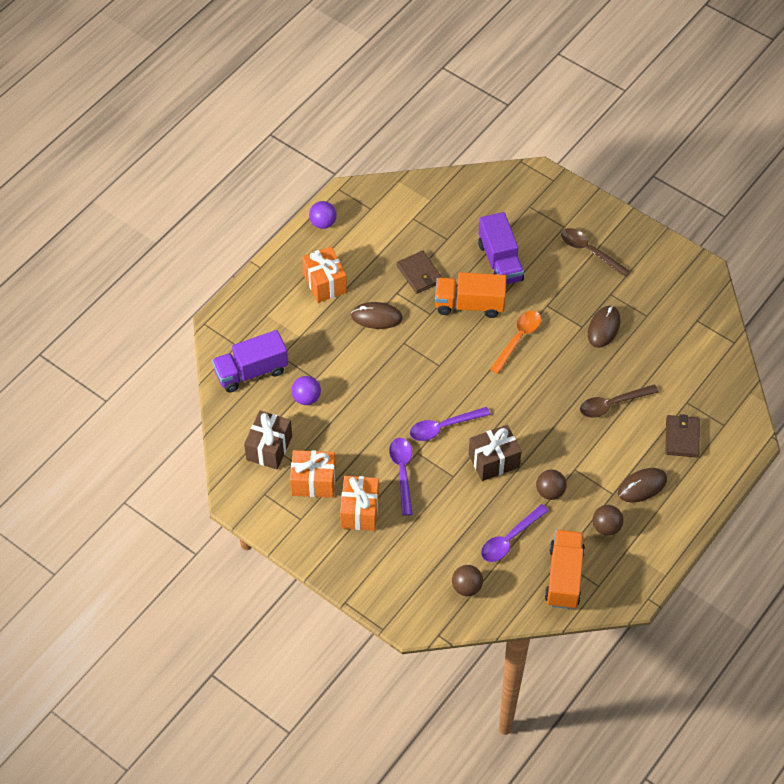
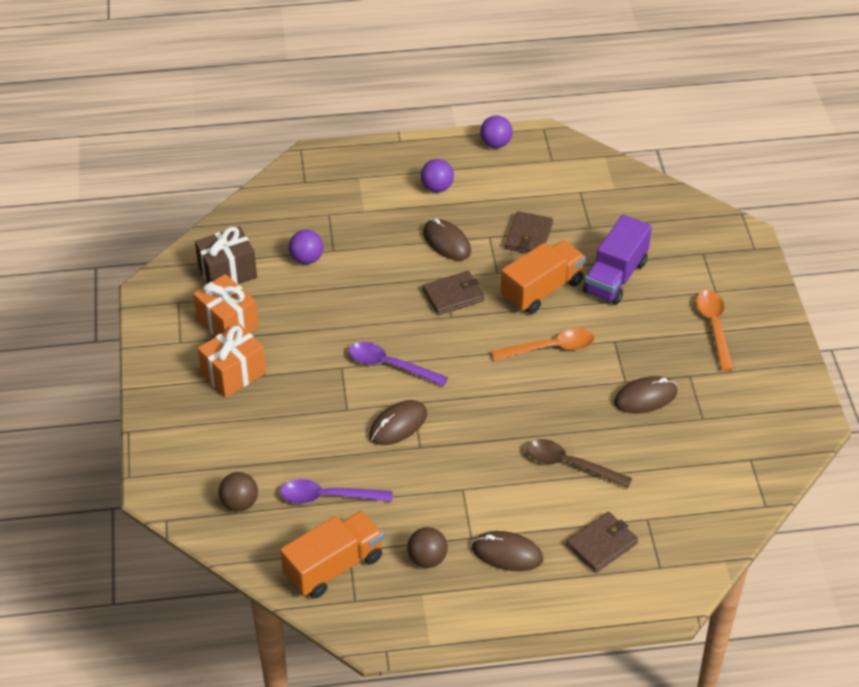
camera: 45 degrees right, 10 degrees down
(251, 371) = (290, 208): purple truck -> none
(325, 283) = (437, 188): orange gift -> purple ball
(402, 472) = (308, 372): purple spoon -> none
(423, 350) = (453, 295): none -> brown wallet
(469, 304) = (542, 290): orange truck -> orange truck turned 90 degrees clockwise
(493, 461) = (398, 425): brown gift -> brown mouse
(550, 492) = (415, 489): brown ball -> none
(589, 251) = (714, 327): brown spoon -> orange spoon

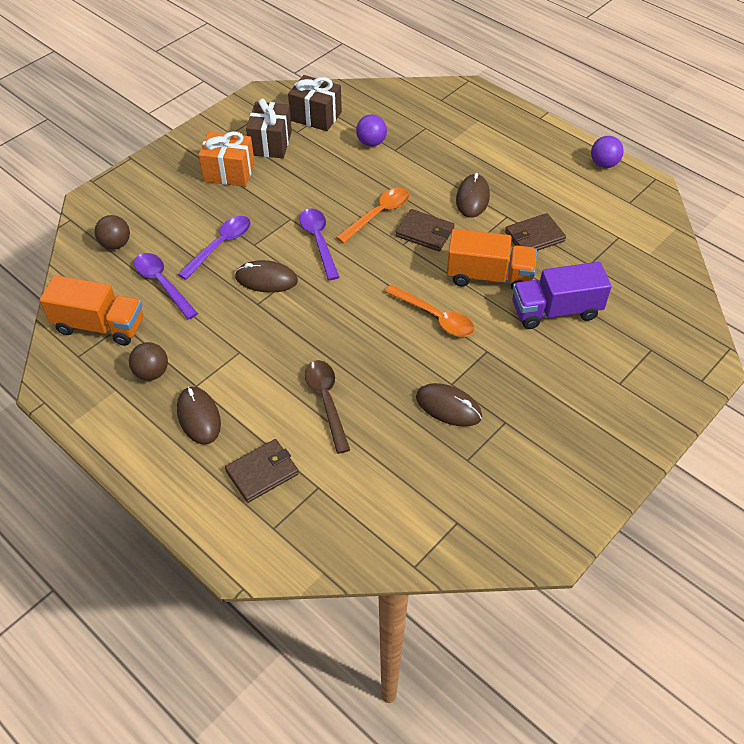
camera: 50 degrees right, 5 degrees up
(227, 323) = (271, 143): orange gift -> brown gift
(323, 432) = (220, 245): none -> purple spoon
(437, 188) = (519, 162): purple ball -> none
(601, 544) = (262, 472): brown wallet -> brown wallet turned 45 degrees counterclockwise
(714, 327) = (578, 406): orange spoon -> orange spoon (378, 214)

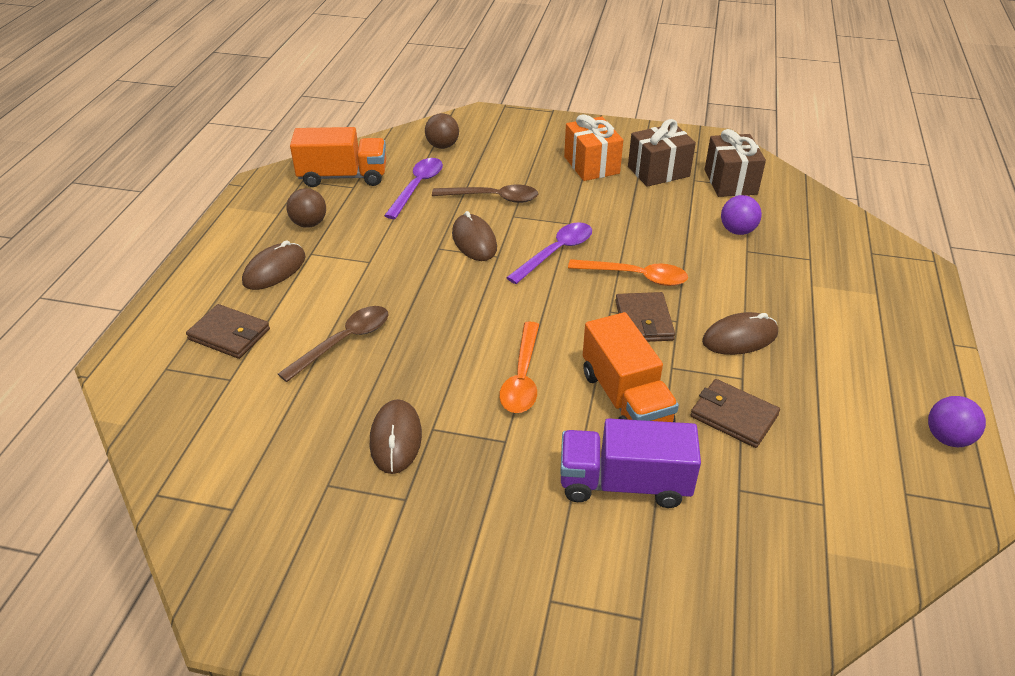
camera: 60 degrees right, 10 degrees down
(100, 326) = (343, 177): orange truck -> orange truck turned 75 degrees counterclockwise
(220, 245) = (492, 198): purple spoon -> brown spoon
(555, 311) = (624, 483): purple truck -> purple truck turned 45 degrees counterclockwise

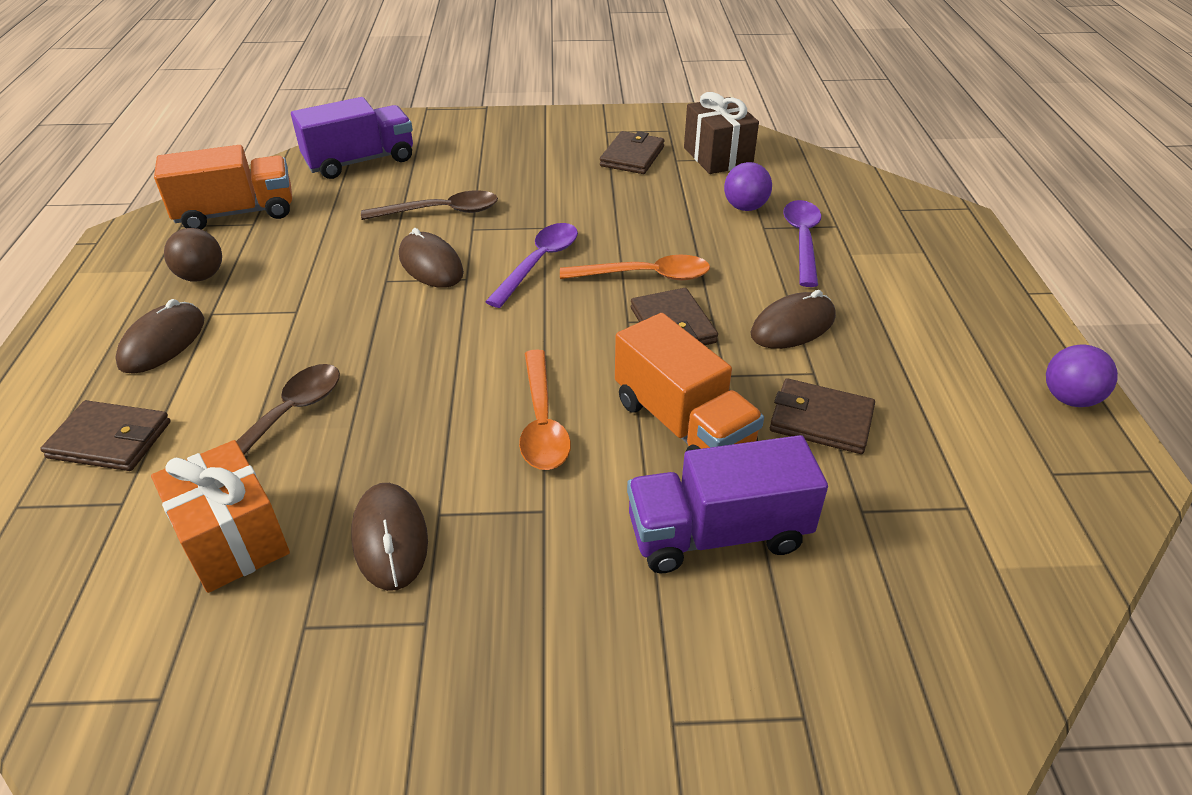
camera: 15 degrees left, 0 degrees up
(417, 187) = (339, 212): purple spoon -> purple spoon (802, 241)
(442, 146) = (360, 161): brown ball -> purple truck
(591, 165) = (551, 159): orange gift -> orange gift (233, 539)
(658, 171) = (632, 156): brown gift -> brown wallet

